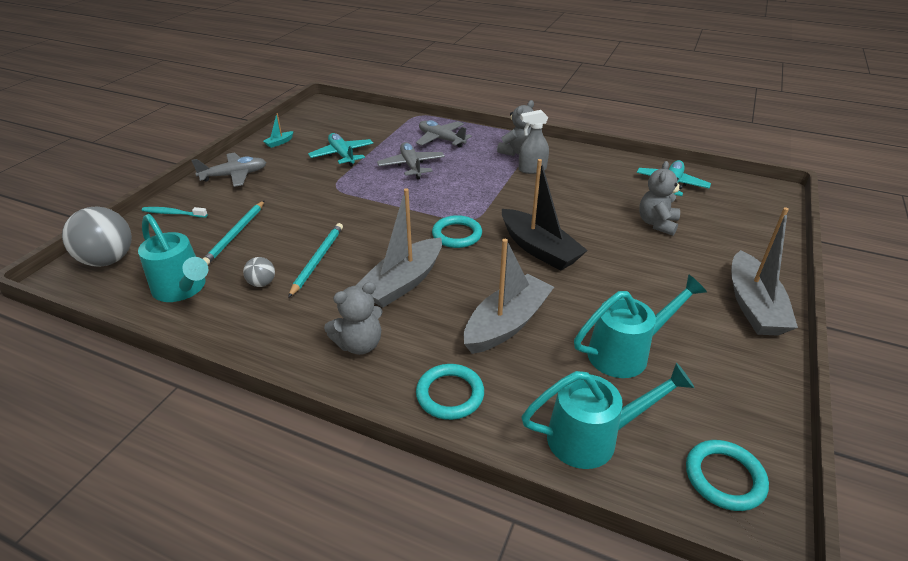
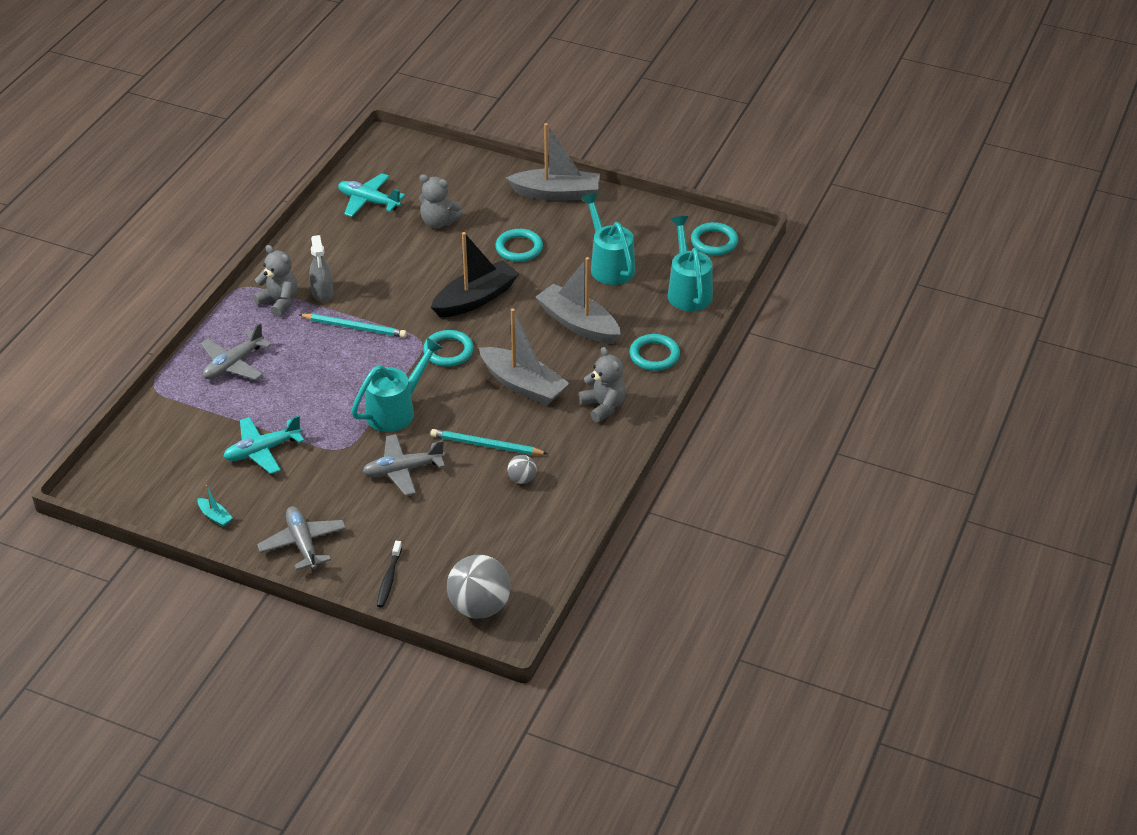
camera: 90 degrees left, 5 degrees up
(173, 213) = (389, 579): turquoise toothbrush -> black toothbrush
(182, 289) = (530, 534): turquoise watering can -> turquoise watering can (396, 410)
(235, 234) = (437, 515): turquoise pencil -> turquoise pencil (354, 327)
(411, 166) = (300, 388): grey plane -> grey plane (403, 470)
(634, 277) = (519, 248): none -> turquoise ring

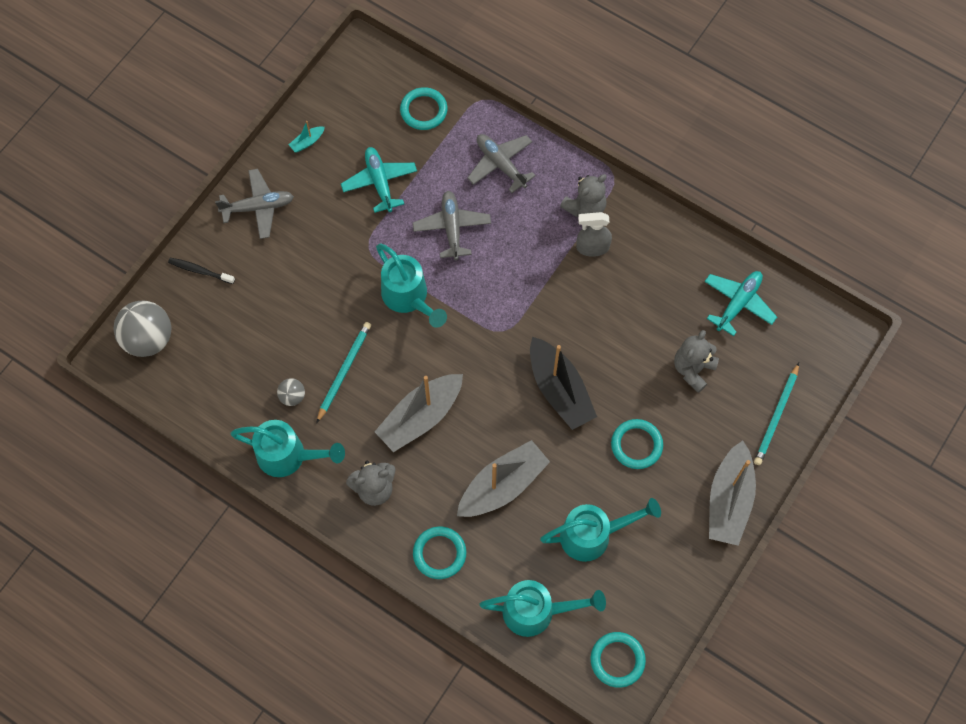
camera: 100 degrees right, 25 degrees up
(354, 327) = (535, 272): turquoise pencil -> turquoise pencil (776, 416)
(403, 470) = (328, 295): grey plane -> grey plane (452, 228)
(448, 351) = (483, 354): turquoise ring -> turquoise ring (423, 110)
(586, 472) = (288, 456): none -> turquoise watering can

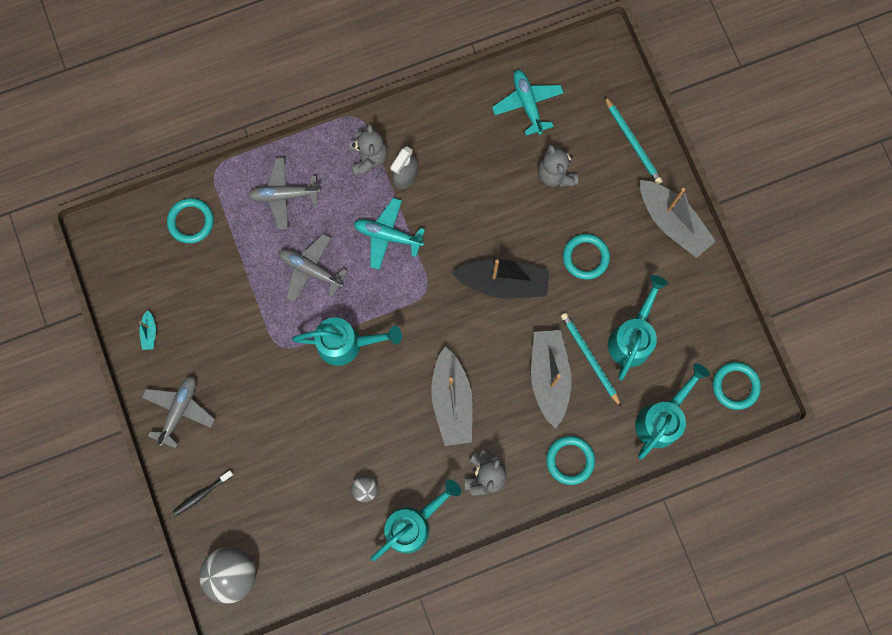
camera: 55 degrees left, 10 degrees up
(344, 371) = (372, 435): turquoise pencil -> turquoise pencil (589, 358)
(379, 182) = (229, 299): turquoise plane -> turquoise plane (388, 235)

